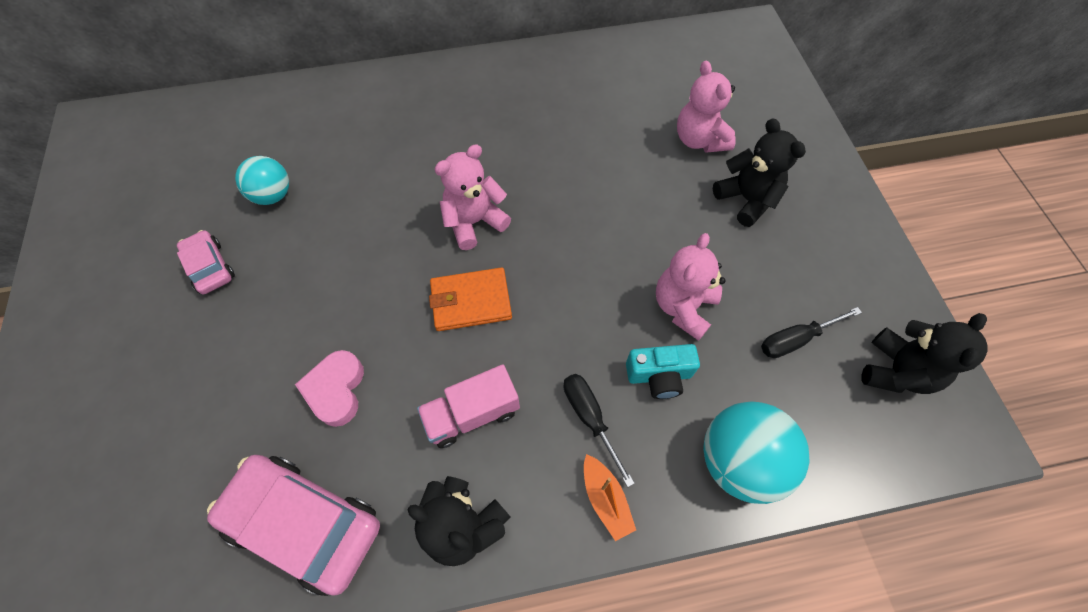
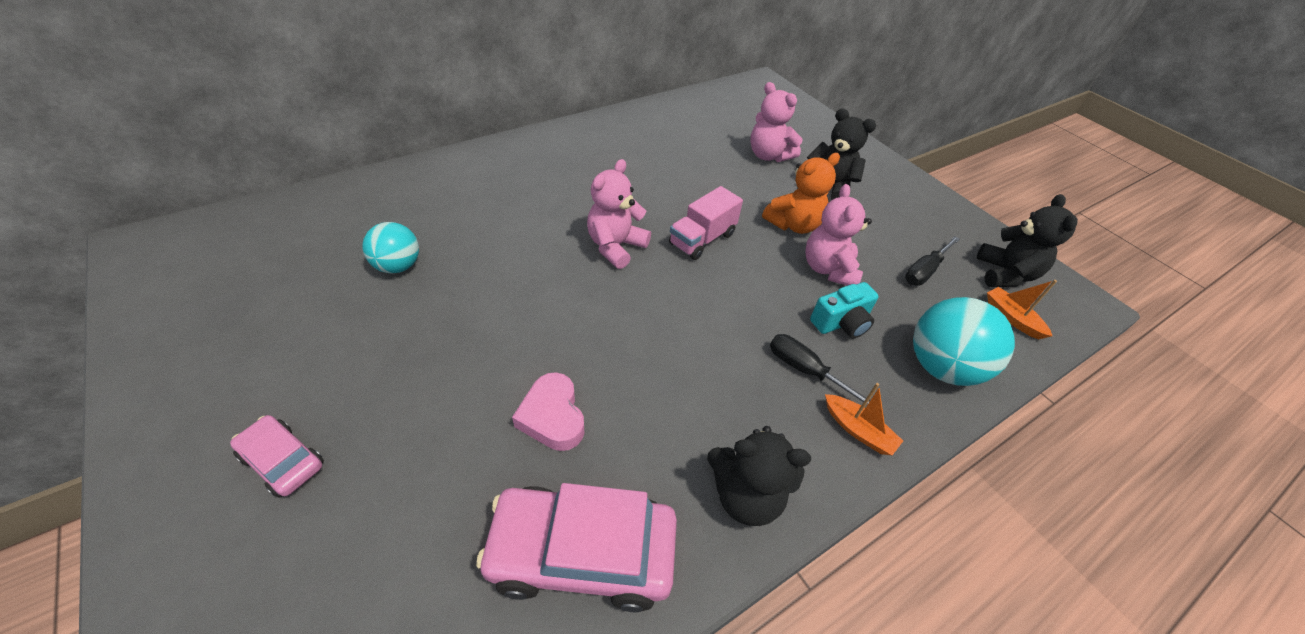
camera: 25 degrees left, 15 degrees down
(210, 267) = (353, 343): pink car -> pink car (283, 461)
(471, 301) = (647, 308): orange wallet -> none
(472, 413) = (700, 397): pink truck -> pink truck (702, 239)
(676, 240) = (793, 225): none -> orange teddy bear
(864, 428) = (1011, 318): none -> orange boat

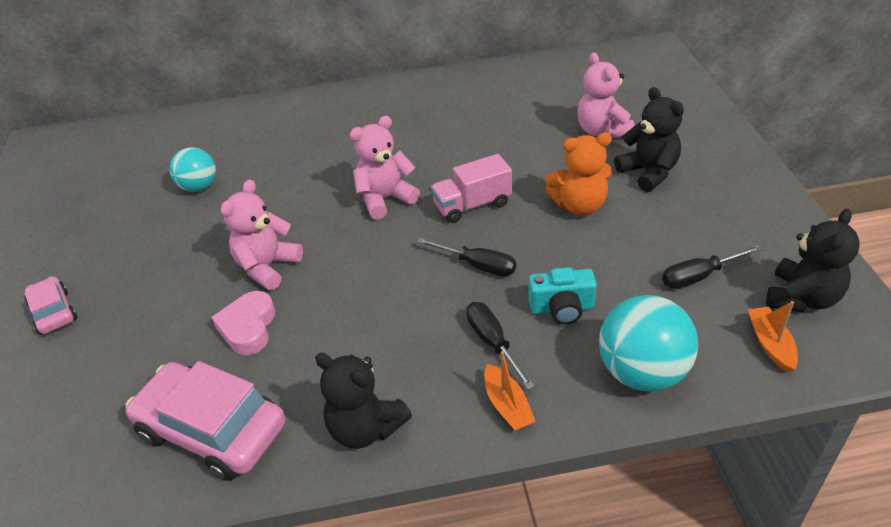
camera: 30 degrees right, 5 degrees down
(744, 297) = (478, 265): none -> black screwdriver
(828, 269) = (586, 255): pink teddy bear -> pink teddy bear (267, 267)

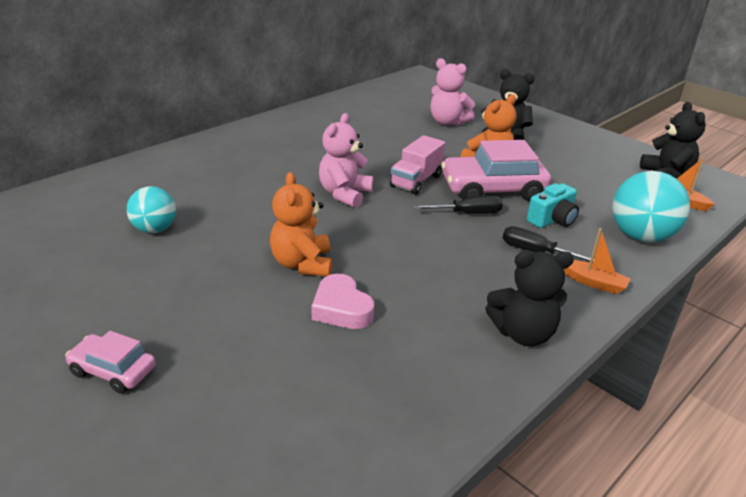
camera: 40 degrees left, 10 degrees down
(212, 430) = (406, 388): pink car -> pink car (492, 190)
(267, 267) = (302, 264): pink teddy bear -> orange teddy bear
(699, 276) = (603, 180): black screwdriver -> none

